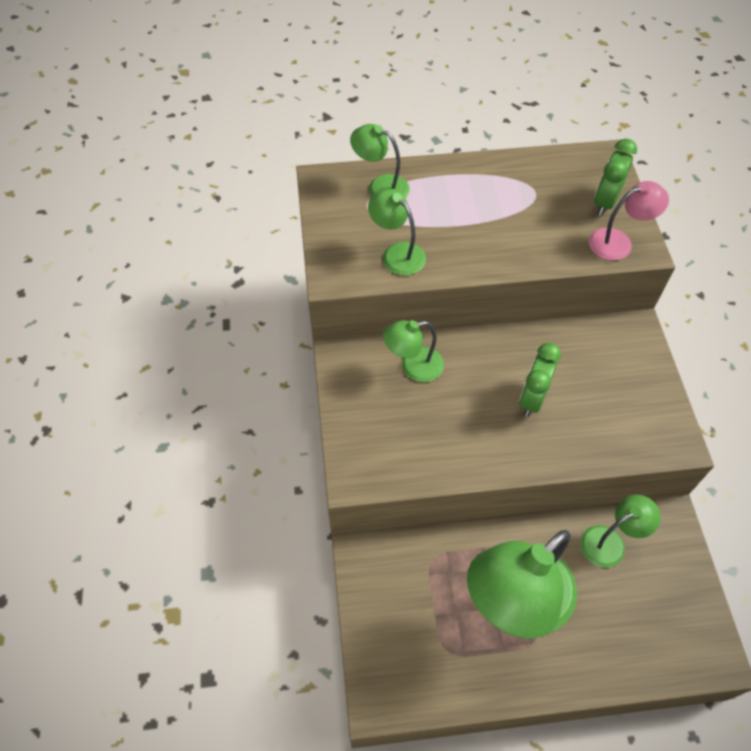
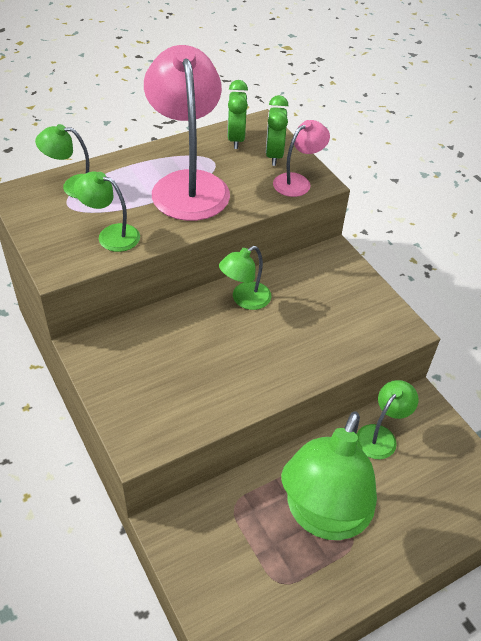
camera: 25 degrees left, 10 degrees down
(413, 367) = (157, 335): green lamp -> green lamp (245, 300)
(497, 214) = (188, 184): none -> pink lamp
(532, 398) = (273, 330): green clock -> green clock (236, 139)

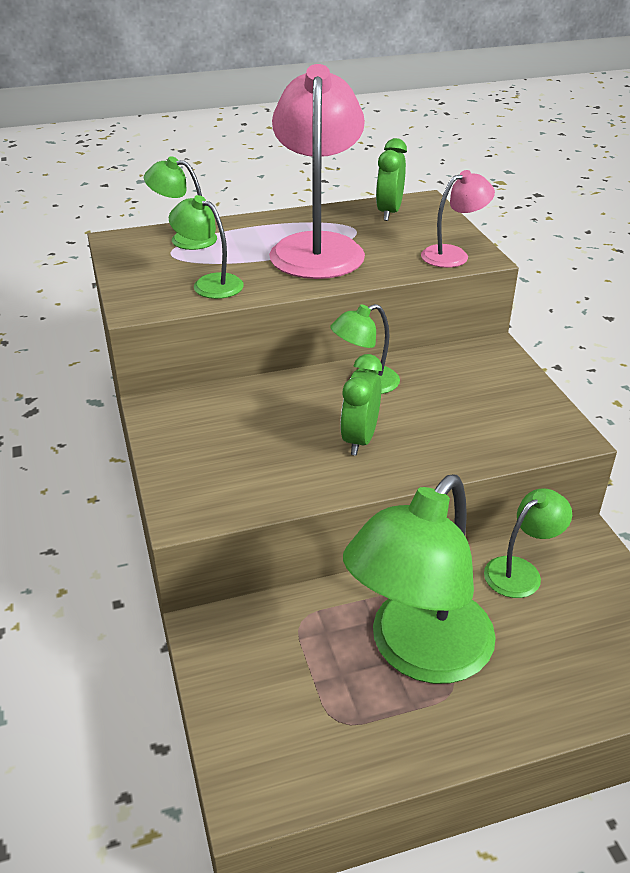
camera: 15 degrees right, 10 degrees down
(274, 155) = (431, 229): green clock -> green clock (360, 439)

